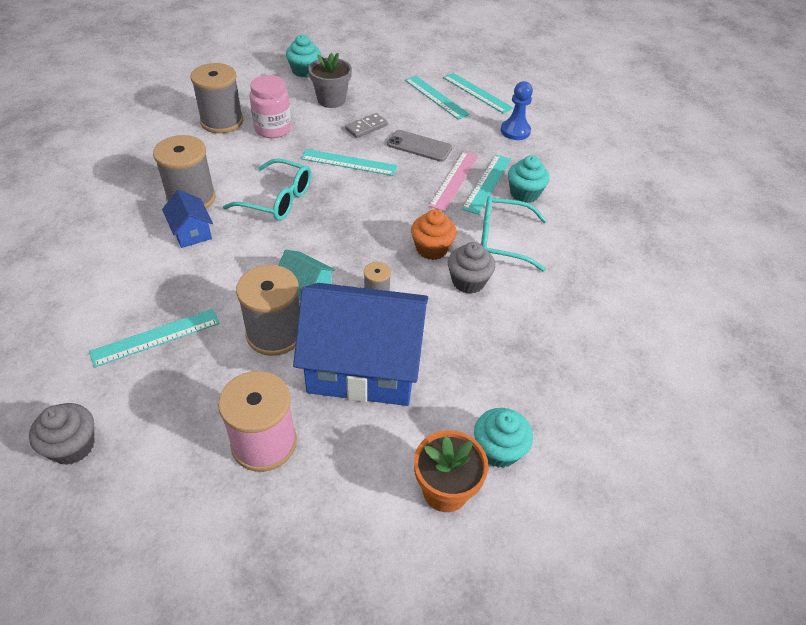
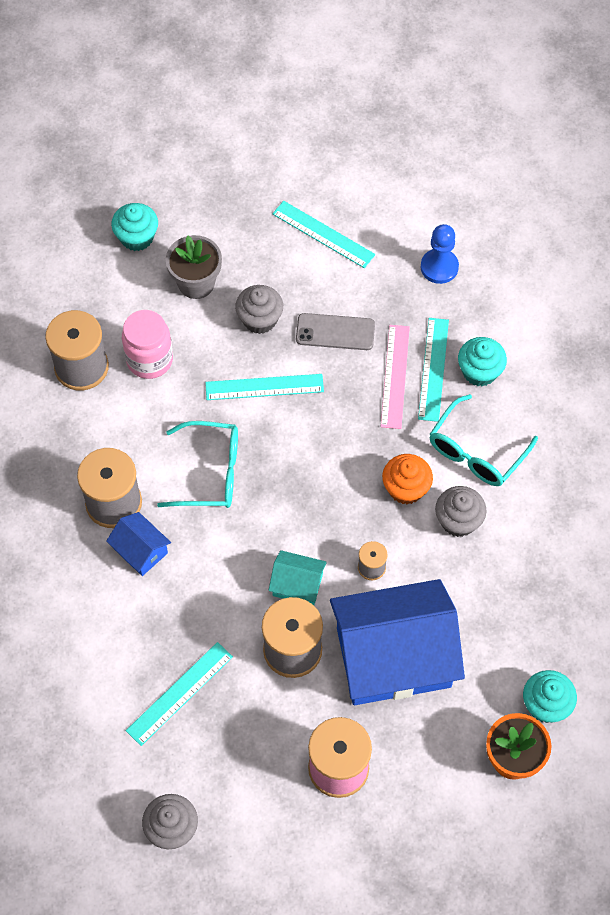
camera: 15 degrees left, 15 degrees up
(366, 127) = (260, 319): grey domino -> grey cupcake
(477, 93) = (371, 209): turquoise ruler -> none
(503, 240) = (476, 451): turquoise glasses -> turquoise glasses turned 45 degrees counterclockwise

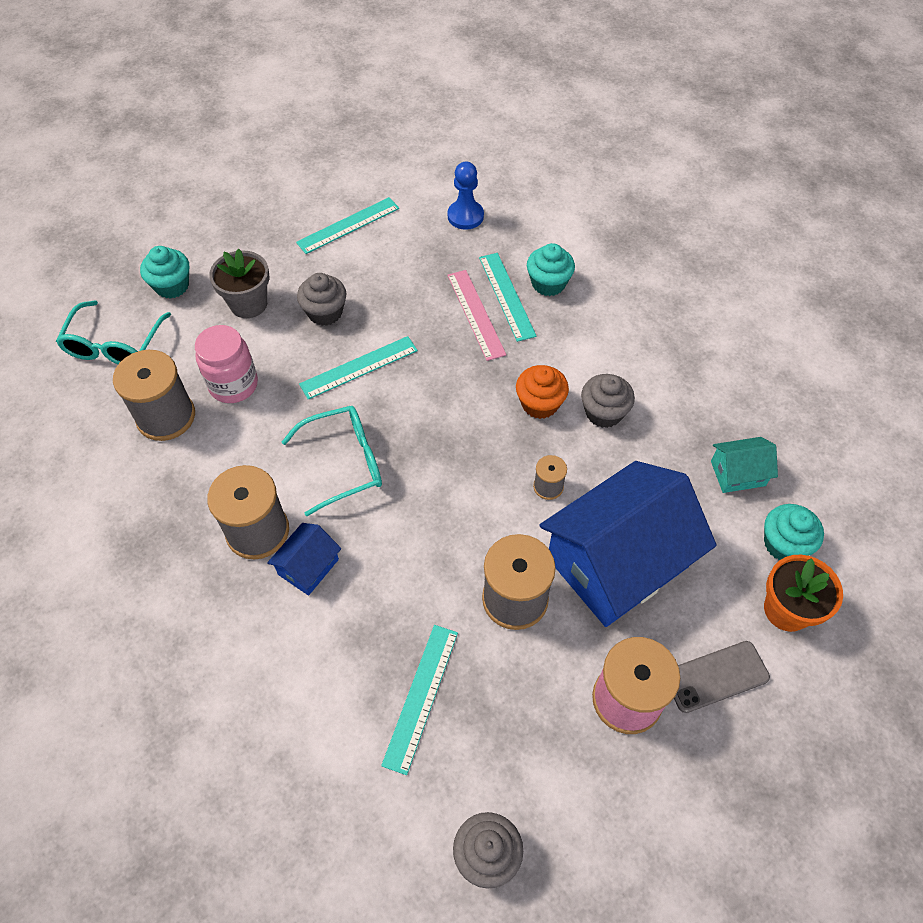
camera: 25 degrees left, 5 degrees down
(140, 551) = (308, 567): blue house -> blue house turned 75 degrees counterclockwise
(297, 585) = (486, 533): turquoise house -> turquoise house (738, 473)
(323, 234) = (348, 225): turquoise ruler -> turquoise ruler turned 45 degrees counterclockwise
(335, 332) = (401, 298): grey phone -> grey phone (716, 677)
(476, 451) = (584, 348): turquoise glasses -> turquoise glasses (115, 345)

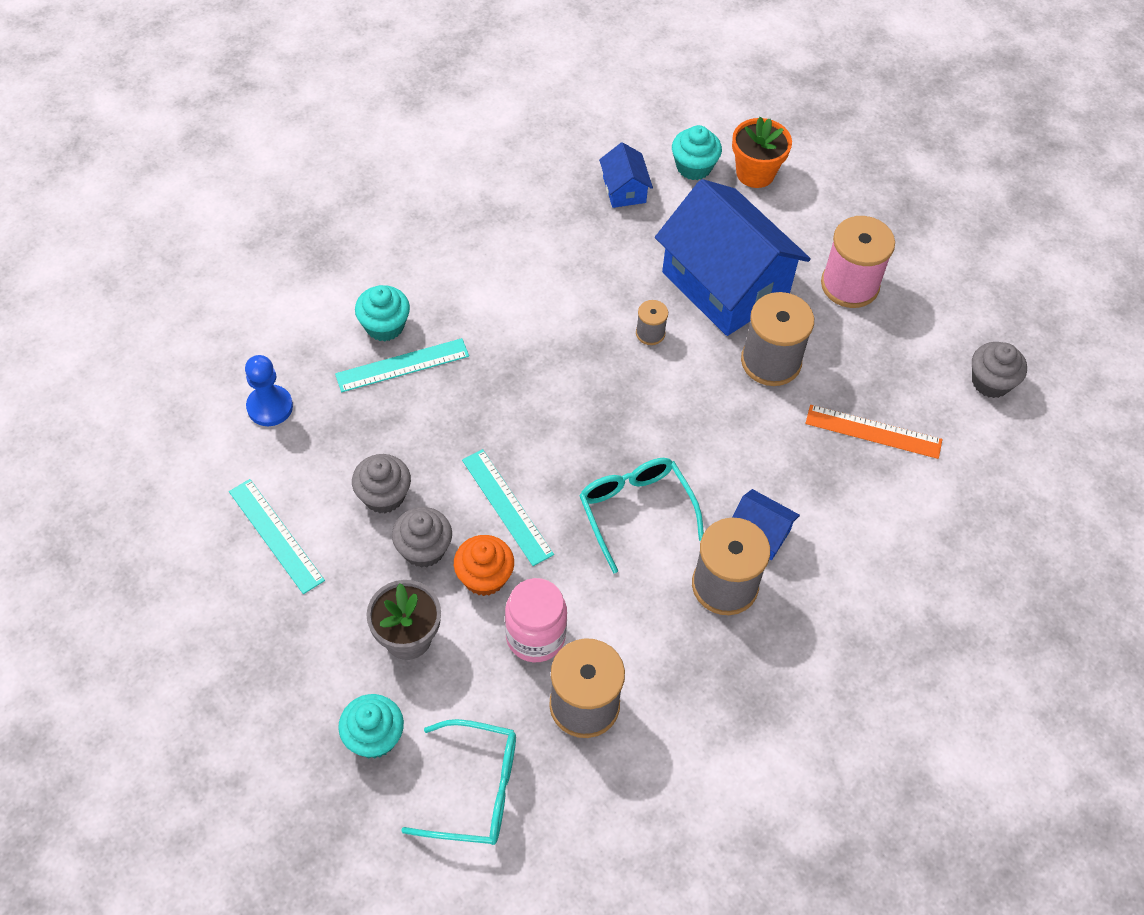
camera: 95 degrees left, 0 degrees up
(421, 697) = (873, 431): turquoise ruler -> orange ruler
(475, 314) = (429, 395): pink ruler -> none
(540, 404) = (551, 338): orange cupcake -> orange cupcake (484, 577)
(603, 412) = (560, 285): grey cupcake -> grey cupcake (384, 496)
(716, 677) = (821, 225): grey phone -> none
(738, 473) = (624, 189): turquoise house -> blue house

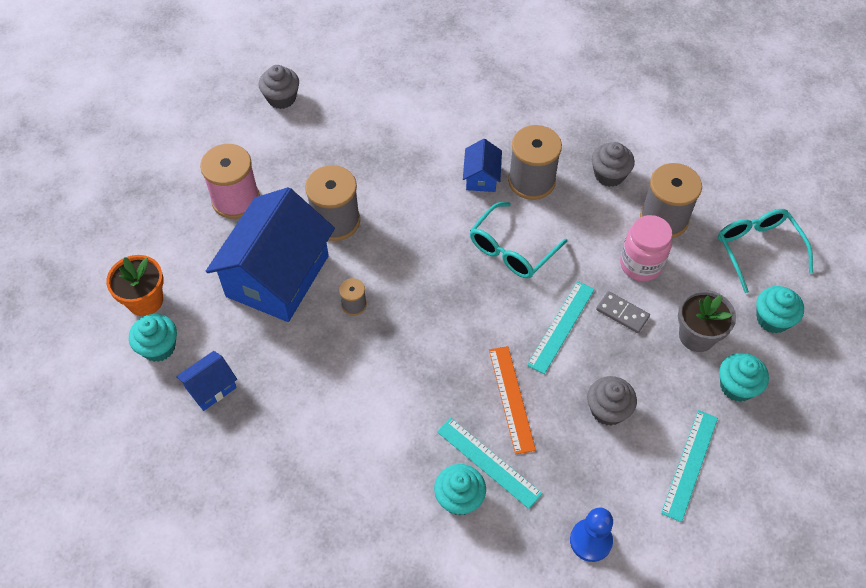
camera: 115 degrees left, 0 degrees up
(323, 638) = (737, 386): none -> turquoise cupcake
(424, 549) = (629, 361): grey cupcake -> grey cupcake (609, 175)
(484, 577) = (622, 313): orange cupcake -> grey domino
(873, 431) = (361, 145): orange ruler -> orange ruler (511, 399)

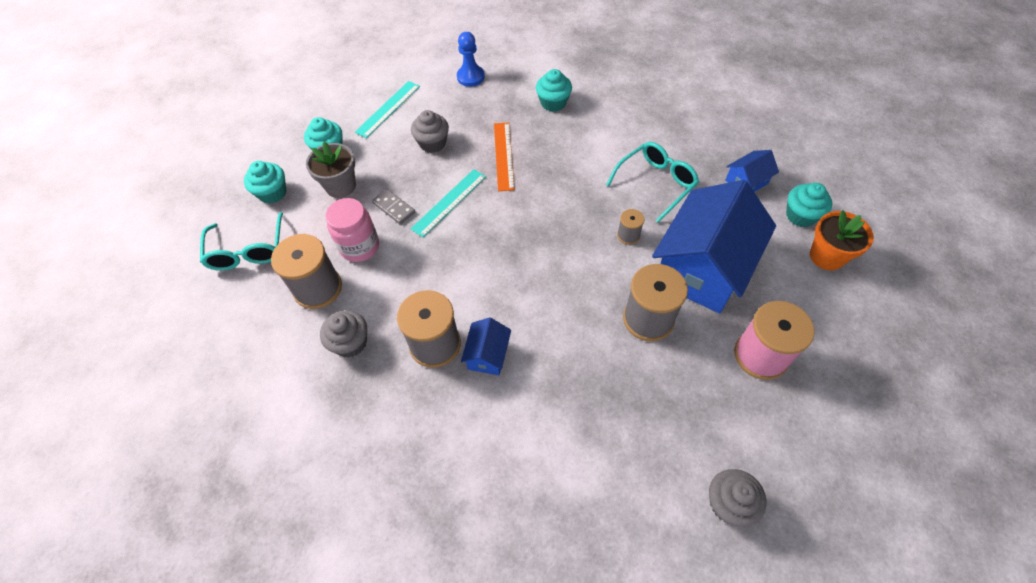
camera: 170 degrees left, 0 degrees up
(488, 462) = (529, 120): turquoise ruler -> none
(512, 249) = (474, 272): turquoise glasses -> turquoise glasses (655, 184)

